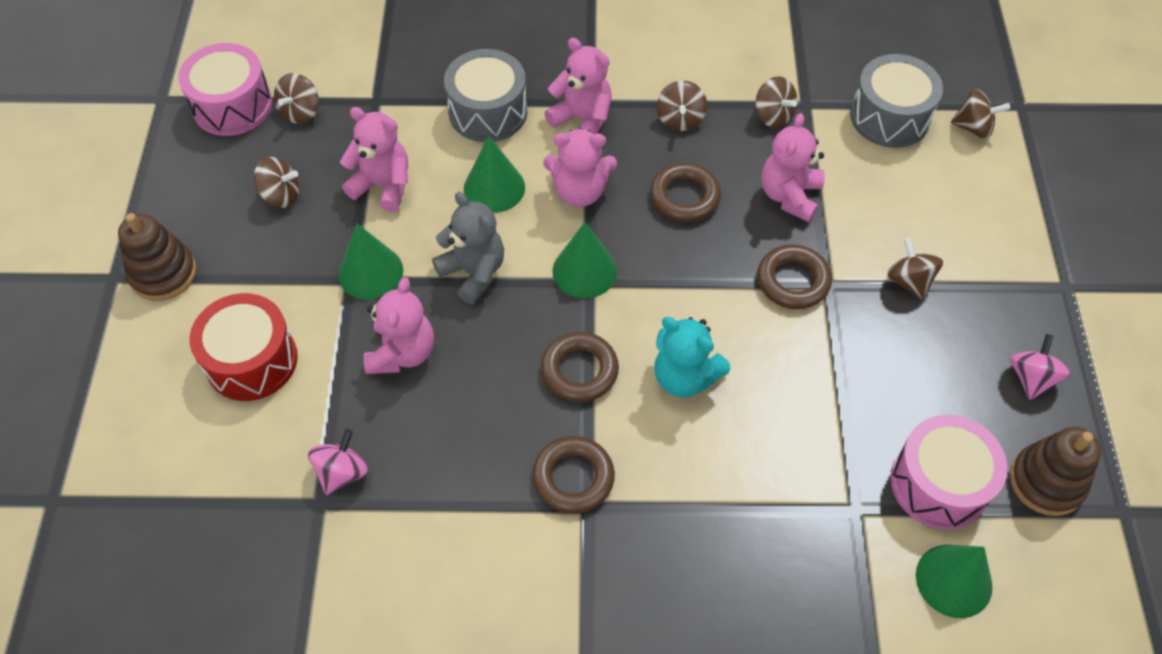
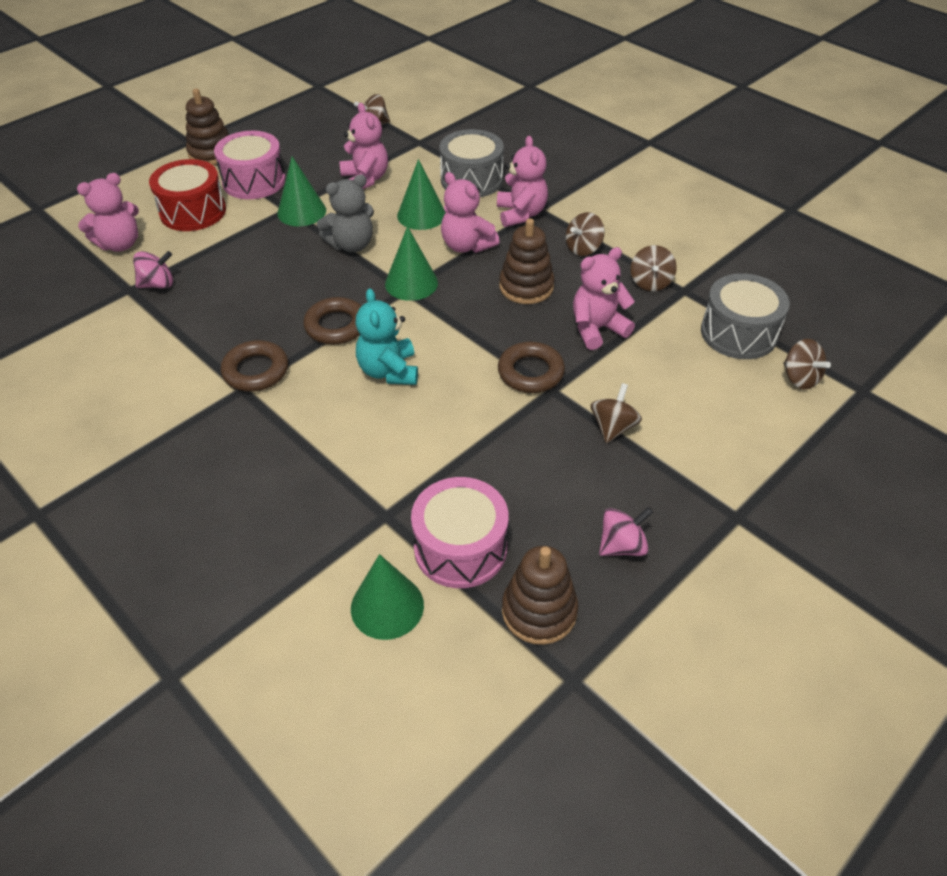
camera: 45 degrees right, 10 degrees down
(232, 105) = (346, 105): pink drum -> pink drum (254, 181)
(281, 195) = (310, 154): brown spinning top -> none
(402, 352) = (262, 255): pink teddy bear -> pink teddy bear (120, 244)
(473, 272) = (351, 245): grey teddy bear -> grey teddy bear turned 60 degrees clockwise
(684, 197) = (526, 287): brown ring -> brown stacking toy

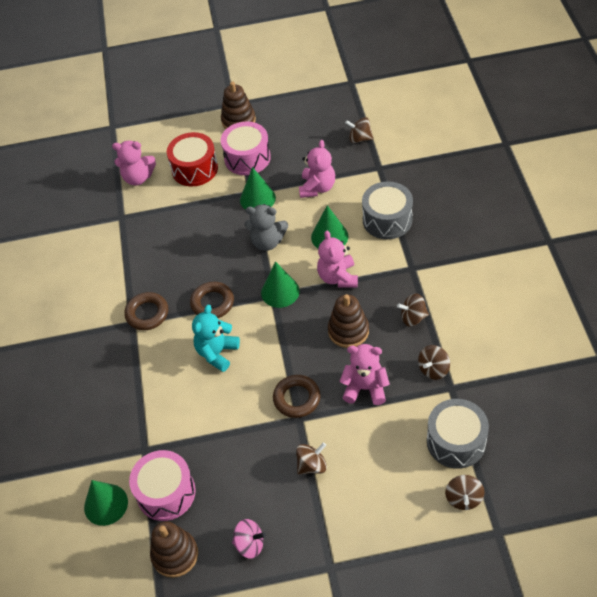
camera: 40 degrees right, 5 degrees up
(158, 284) = (138, 220): pink spinning top -> none
(521, 214) = (396, 267): pink teddy bear -> none

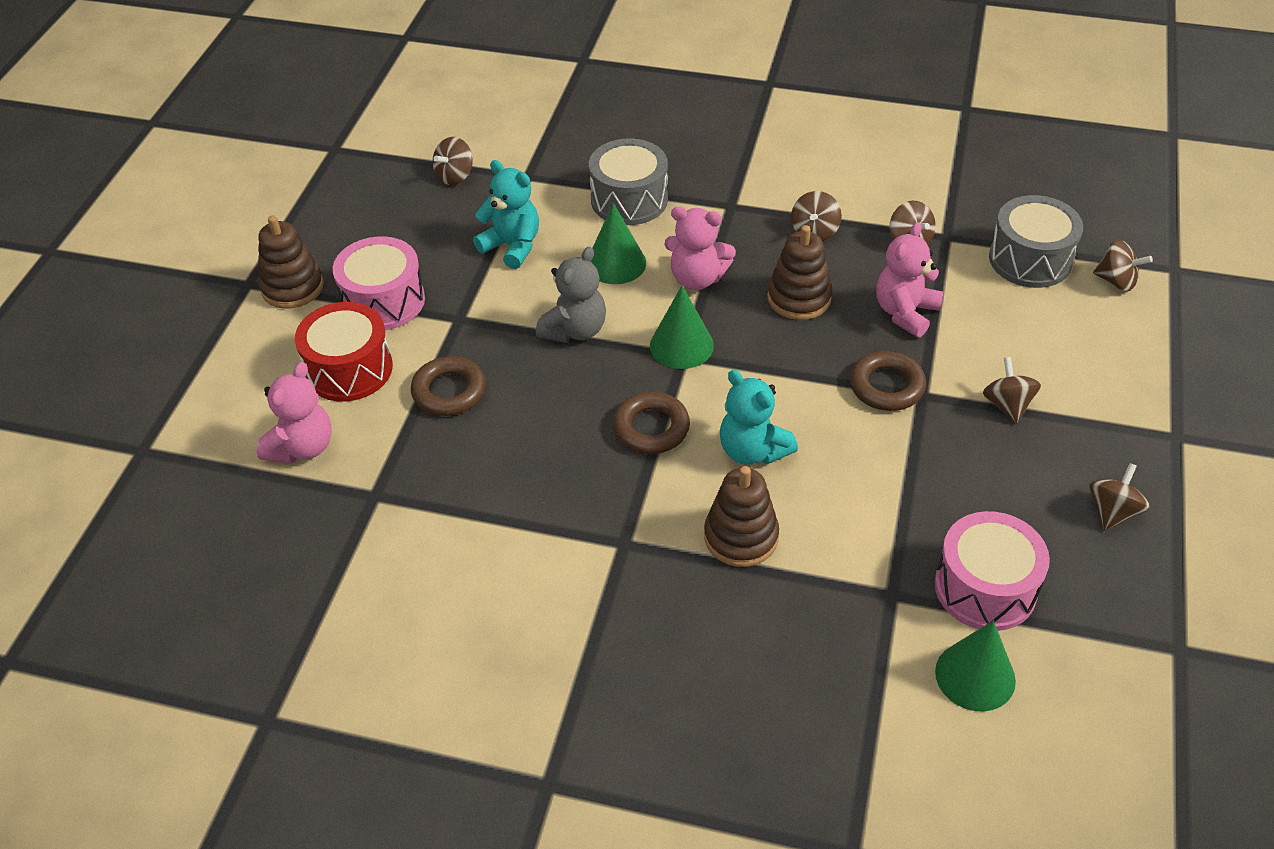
camera: 70 degrees left, 5 degrees down
(147, 314) = (617, 517): brown ring -> brown ring (449, 391)
(175, 555) = (1101, 607): brown stacking toy -> brown stacking toy (741, 537)
(250, 544) = (1112, 512): pink spinning top -> brown spinning top
(257, 199) = (479, 315): green cone -> none
(317, 188) = (512, 246): pink teddy bear -> turquoise teddy bear

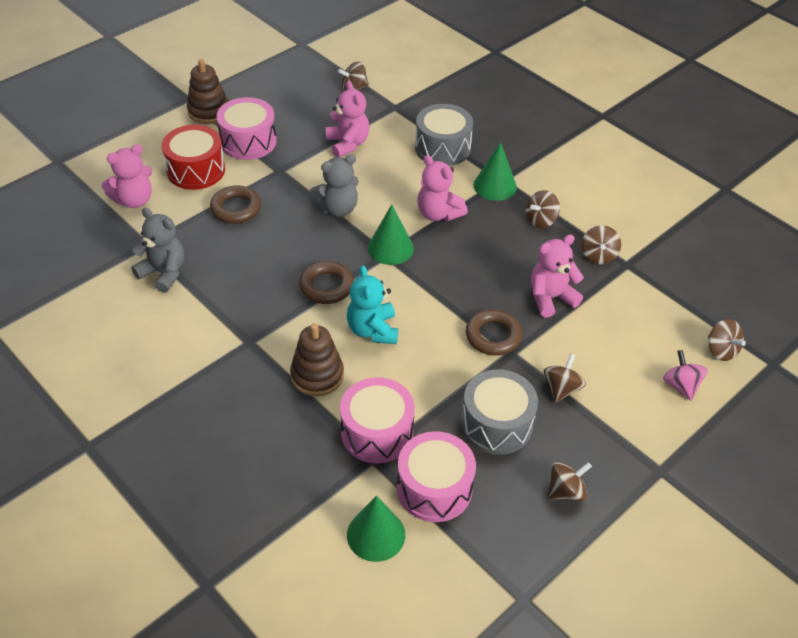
camera: 30 degrees right, 0 degrees up
(434, 518) = (163, 273): none -> grey teddy bear
(512, 246) = (348, 144): turquoise teddy bear -> pink teddy bear
(616, 263) = (398, 181): green cone -> green cone (495, 186)
(799, 298) = (490, 255): brown stacking toy -> none
(868, 563) = (377, 432): none -> pink drum
(1030, 259) = (672, 306): grey drum -> grey drum (496, 424)
(1114, 338) = (681, 386): none -> pink spinning top

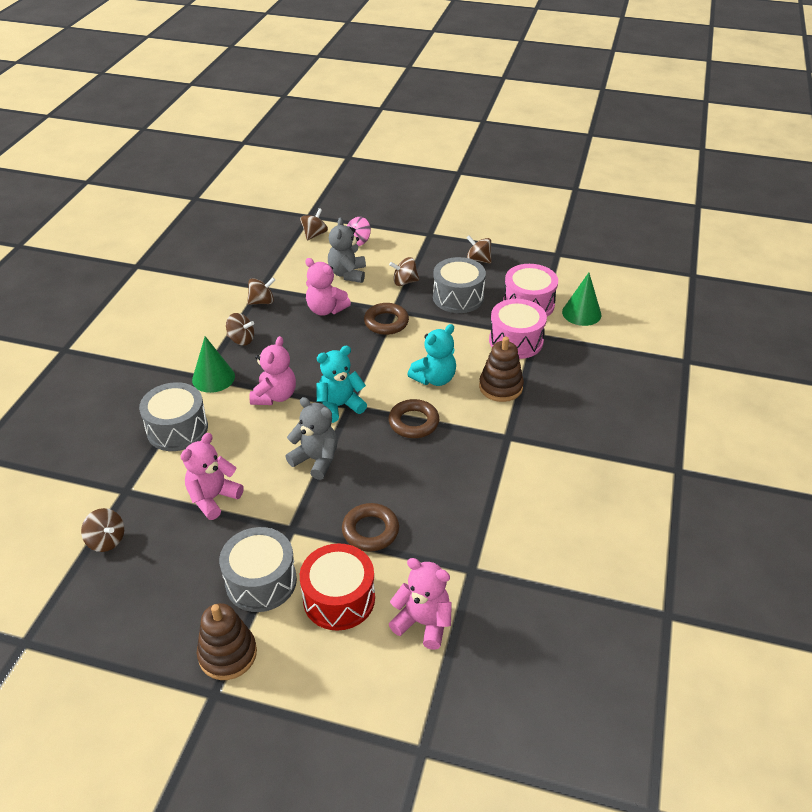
camera: 120 degrees left, 5 degrees down
(163, 273) = (491, 533): grey teddy bear -> grey teddy bear (347, 274)
(248, 141) = (261, 581): pink drum -> grey drum
(390, 248) = (340, 406): green cone -> turquoise teddy bear

